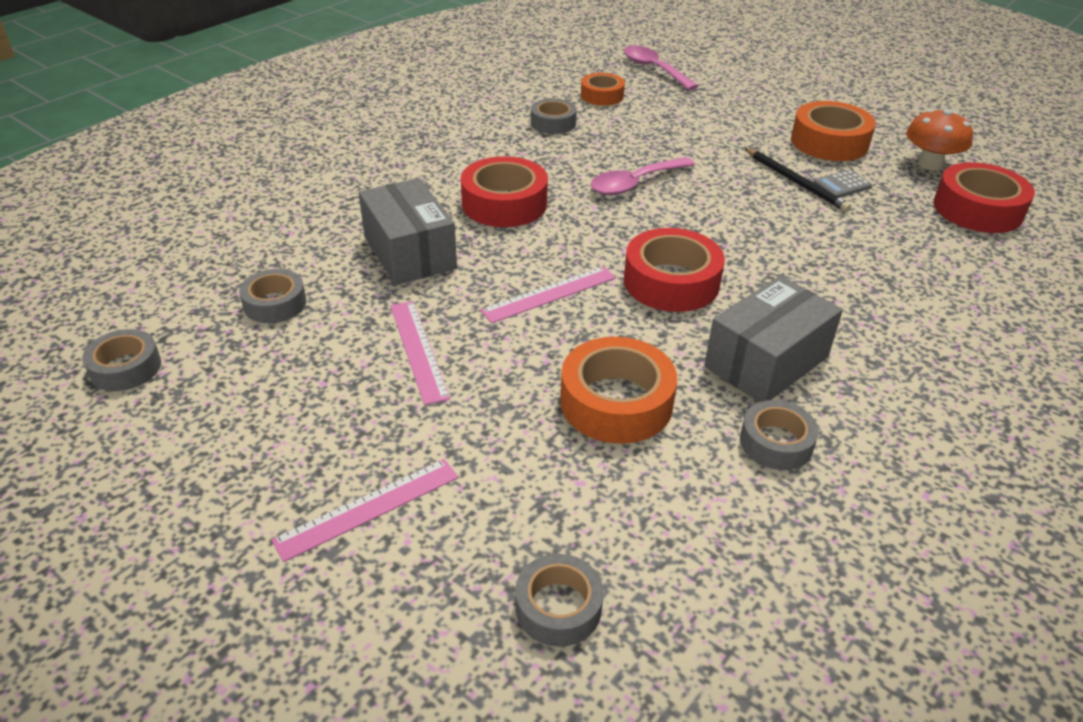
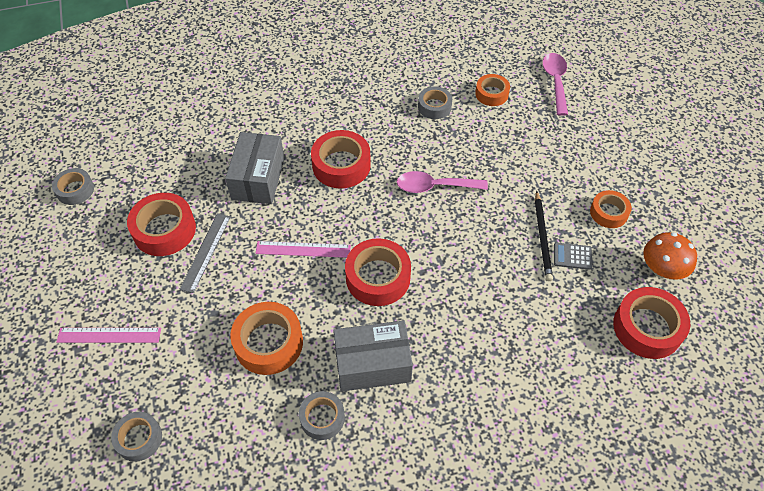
camera: 35 degrees right, 15 degrees up
(275, 304) = (166, 182): grey tape -> none
(328, 353) = (164, 230): none -> red tape
(418, 350) = (206, 252): pink ruler -> grey ruler
(829, 142) = (608, 213): orange tape -> orange tape, size x0.61

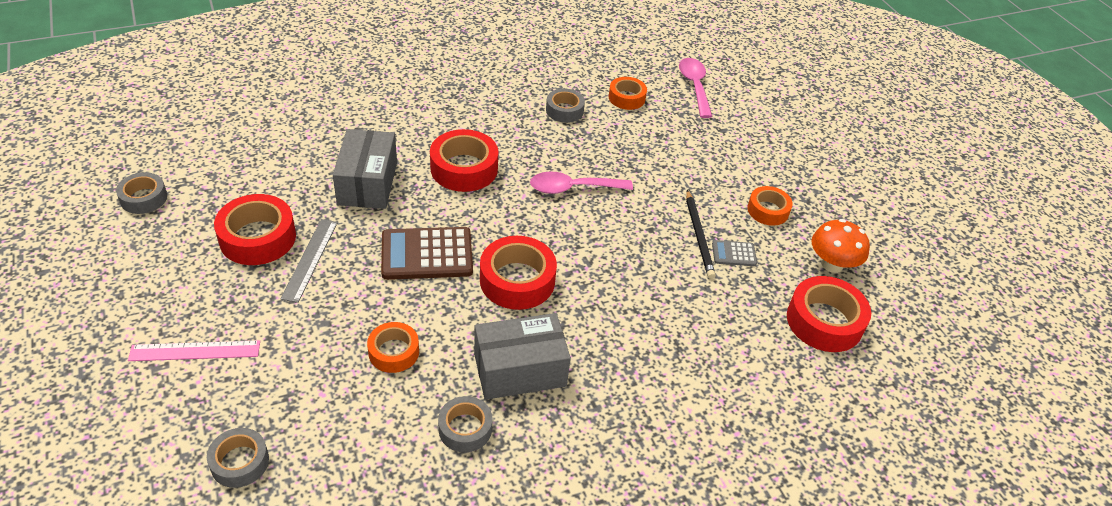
camera: 10 degrees left, 10 degrees down
(268, 343) = (393, 352): orange tape -> orange tape, size x0.61
(303, 249) = (427, 254): pink ruler -> brown calculator

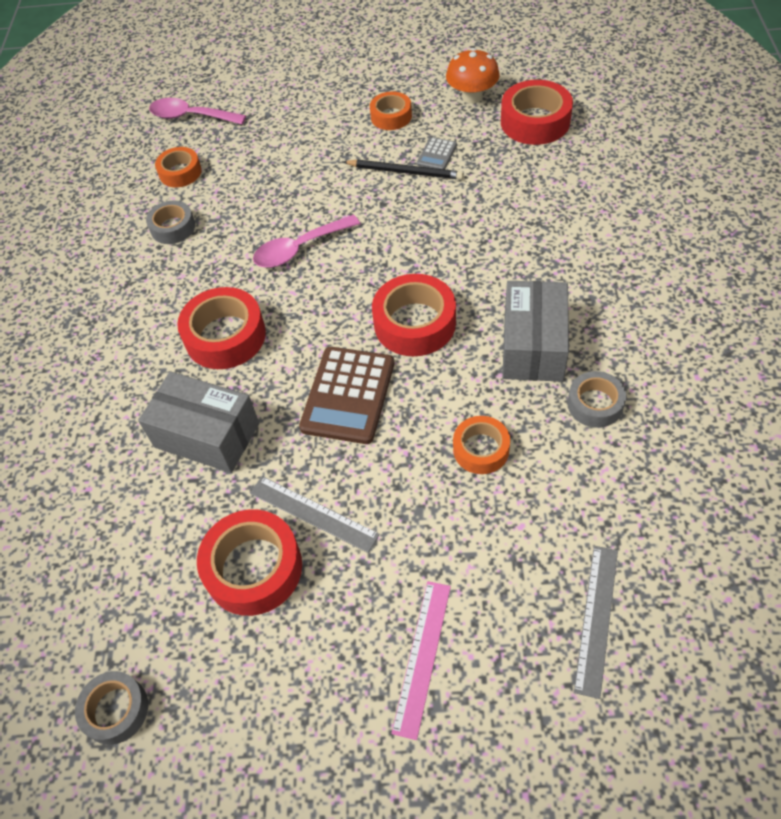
camera: 60 degrees left, 10 degrees up
(240, 462) = (596, 618): grey tape -> grey ruler
(573, 188) = (299, 249): pink spoon -> pink spoon turned 45 degrees clockwise

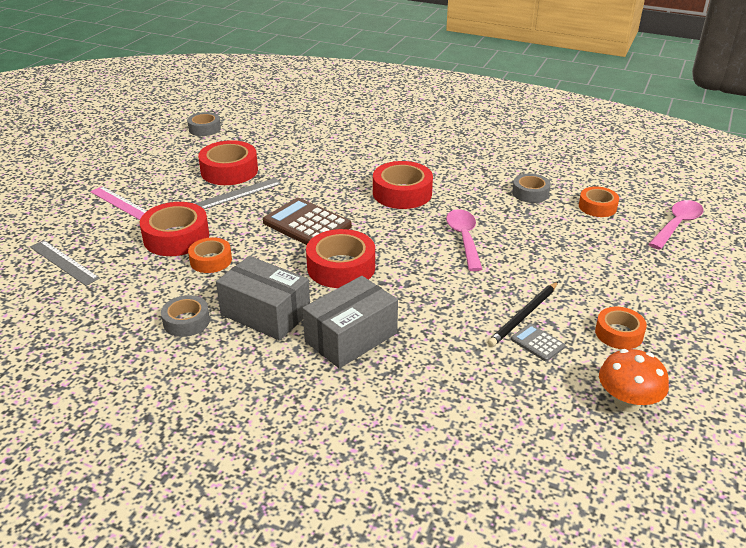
camera: 110 degrees right, 20 degrees down
(207, 435) = (329, 173): grey box -> grey box (351, 337)
(535, 122) = (552, 434): red tape -> red tape (176, 237)

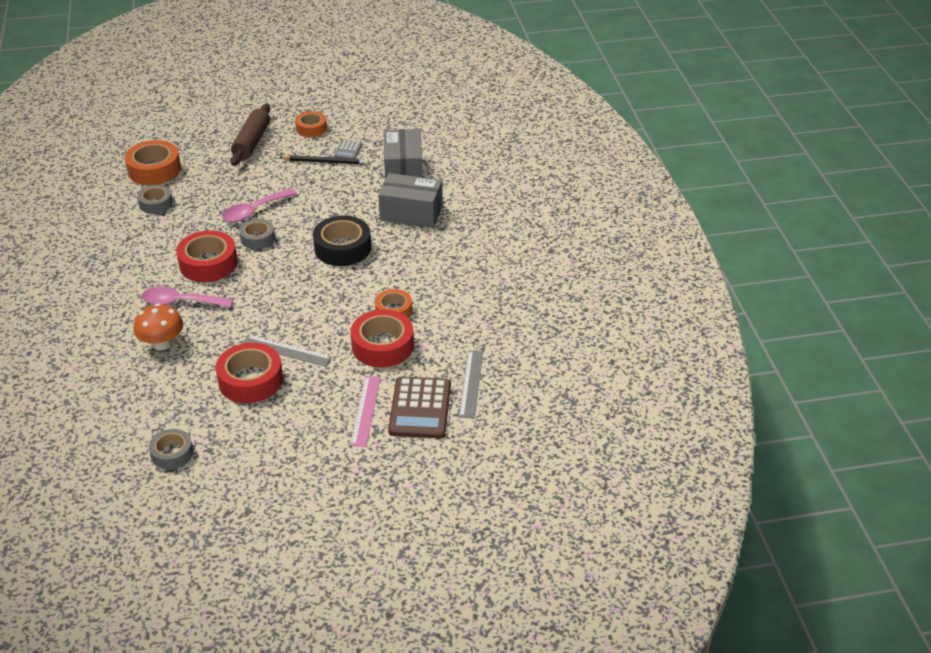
camera: 125 degrees left, 5 degrees up
(186, 321) = (466, 282): grey tape -> grey tape (257, 238)
(265, 313) = (424, 255): grey box -> grey box (403, 169)
(307, 224) = (301, 289): brown calculator -> brown calculator (420, 408)
(341, 267) = (342, 248): red tape -> black tape
(597, 207) = (154, 170): orange tape -> orange tape, size x1.63
(614, 278) = (251, 142): none -> brown rolling pin
(627, 402) = (370, 114): orange mushroom -> orange mushroom (162, 344)
(677, 225) = (155, 134): pink spoon -> pink spoon (180, 302)

